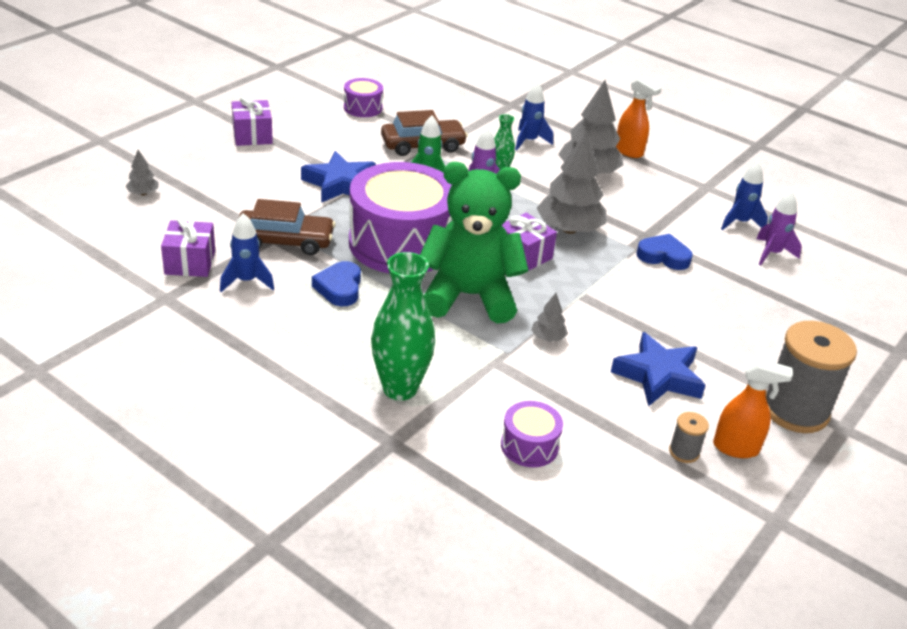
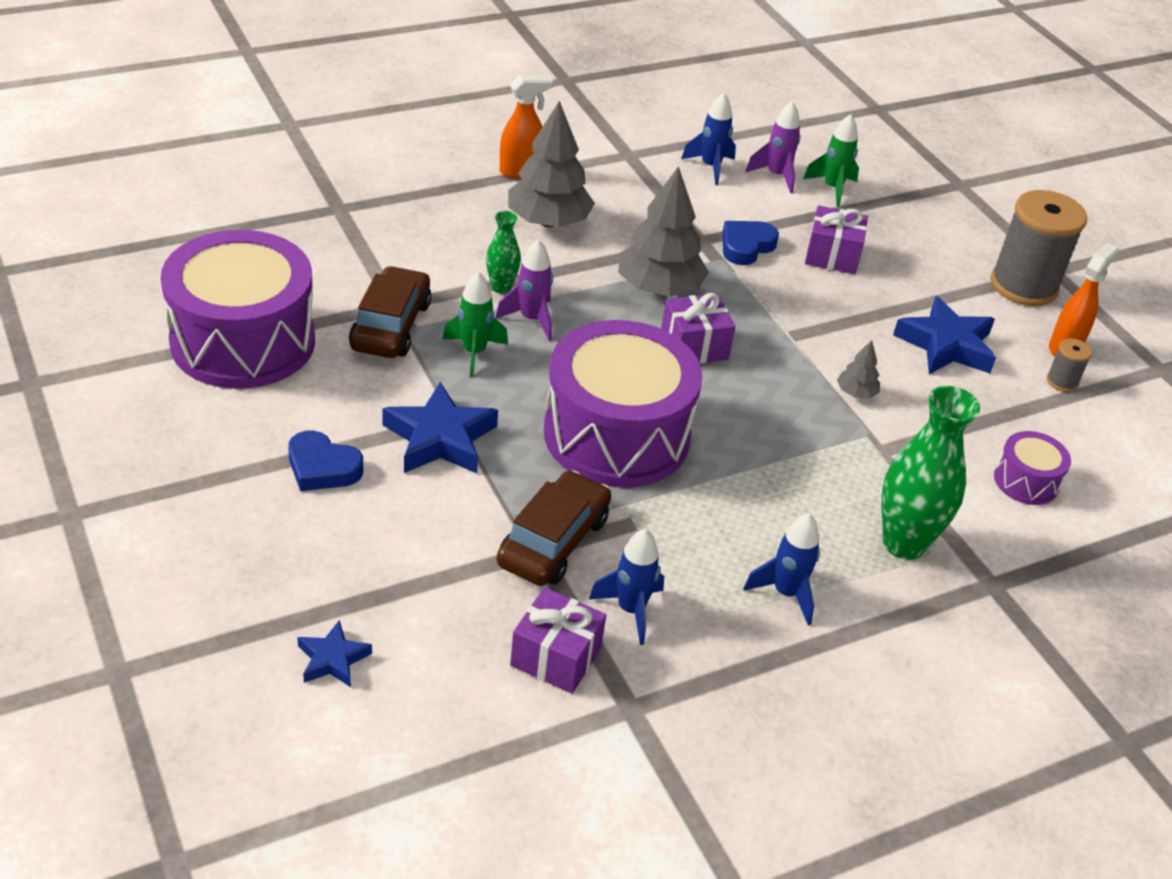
camera: 65 degrees left, 5 degrees up
(143, 193) = (333, 659): grey tree -> blue star
(252, 135) = (240, 482): purple gift -> purple gift (832, 255)
(339, 288) = (687, 525): blue heart -> blue heart (322, 467)
(363, 108) = (243, 341): purple drum -> purple drum, size x2.26
(469, 296) = (754, 421): green teddy bear -> none
(529, 141) = (444, 234): blue rocket -> blue rocket (786, 593)
(793, 283) = (832, 188): none -> green rocket

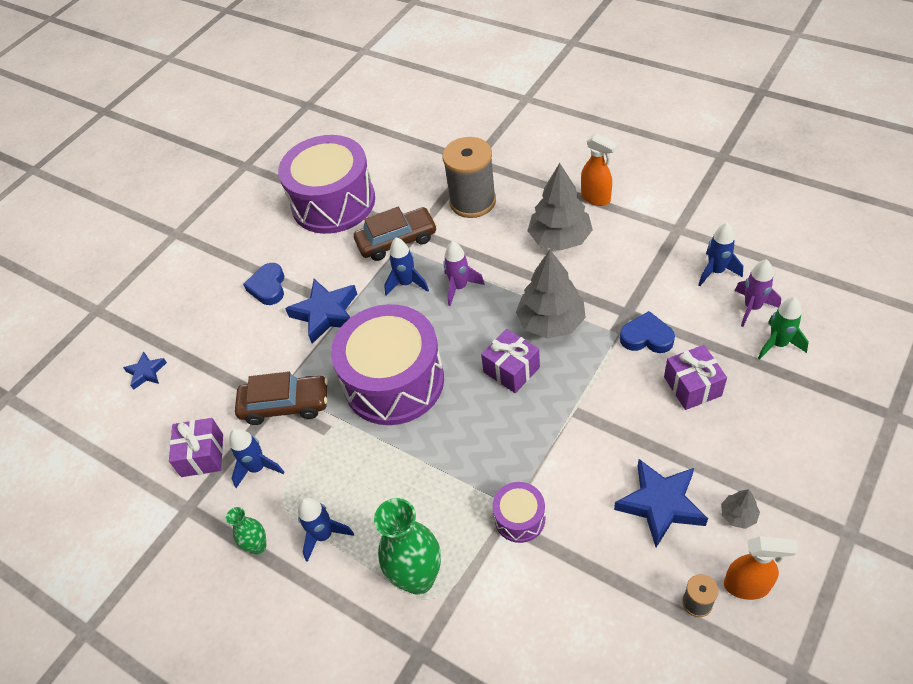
camera: 70 degrees right, 10 degrees up
(474, 353) = (407, 283): green rocket -> blue rocket
(501, 287) = (475, 259): green vase -> green vase (258, 546)
(856, 393) = (549, 477): grey tree -> grey tree (738, 515)
(1023, 286) = (799, 521): grey spool -> grey spool (472, 201)
(1026, 481) = (549, 627): purple drum -> purple drum (519, 518)

